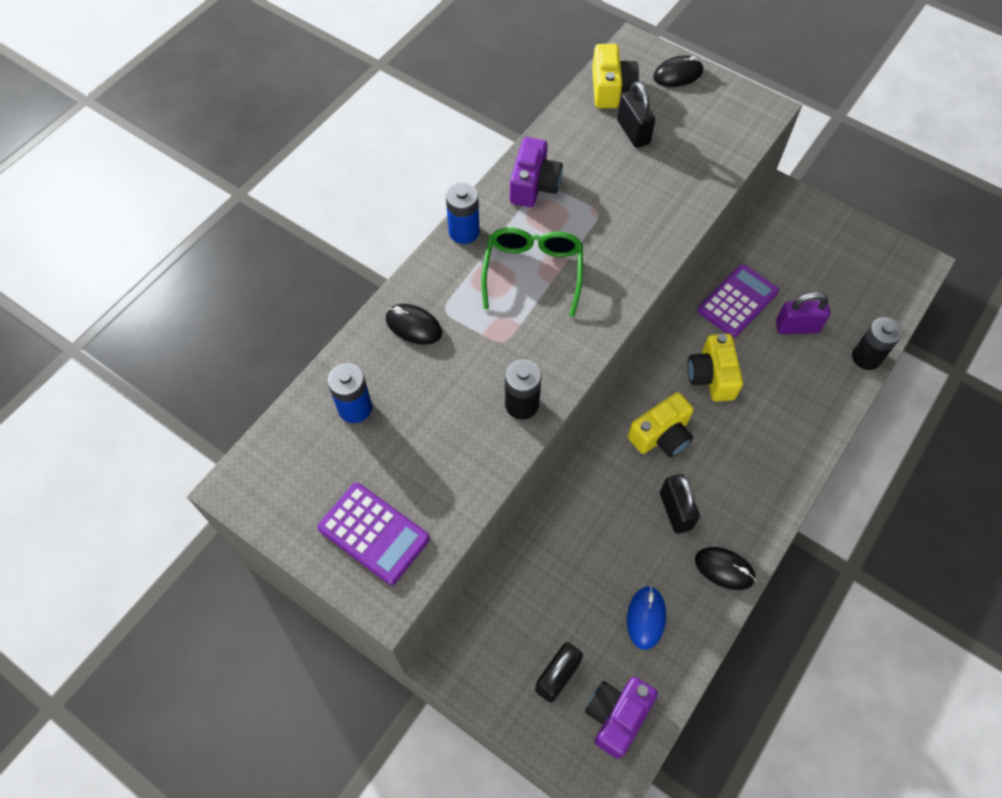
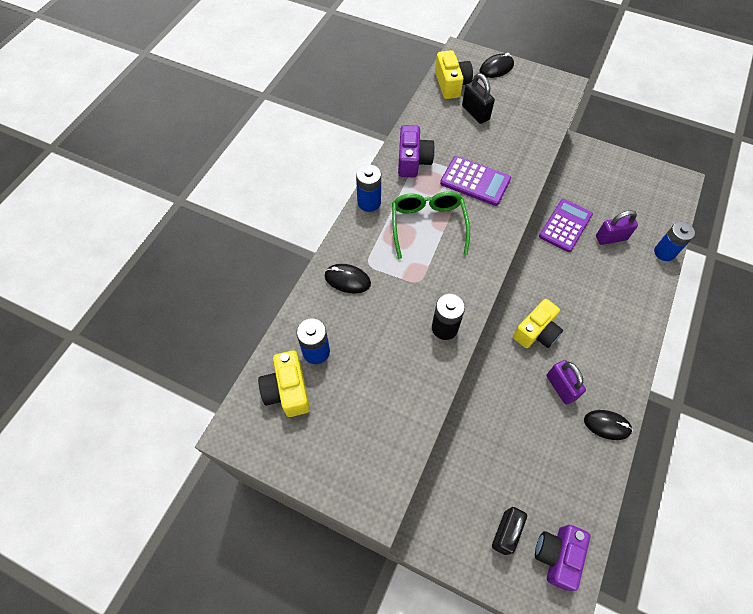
camera: 10 degrees left, 0 degrees up
(374, 533) = (353, 451): purple calculator -> purple calculator (475, 181)
(646, 618) = (560, 473): blue mouse -> none
(675, 511) = (560, 387): black padlock -> purple padlock
(711, 376) = (561, 283): yellow camera -> yellow camera (288, 390)
(866, 357) = (664, 252): black battery -> blue battery

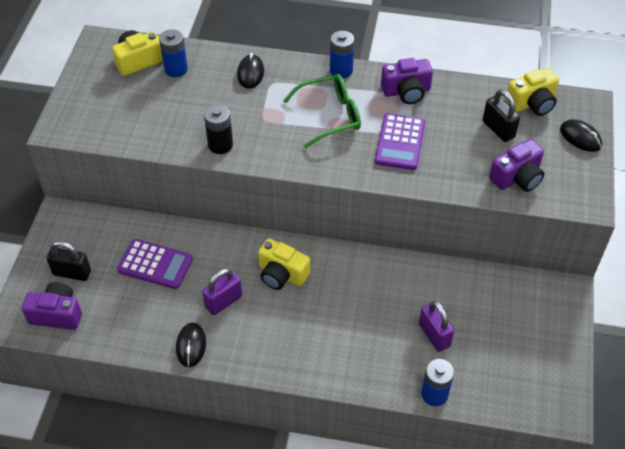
camera: 75 degrees right, 10 degrees down
(475, 113) = (498, 129): black padlock -> black padlock turned 75 degrees counterclockwise
(531, 117) = (517, 177): none -> purple camera
(565, 226) = (433, 287): purple calculator -> purple calculator (155, 264)

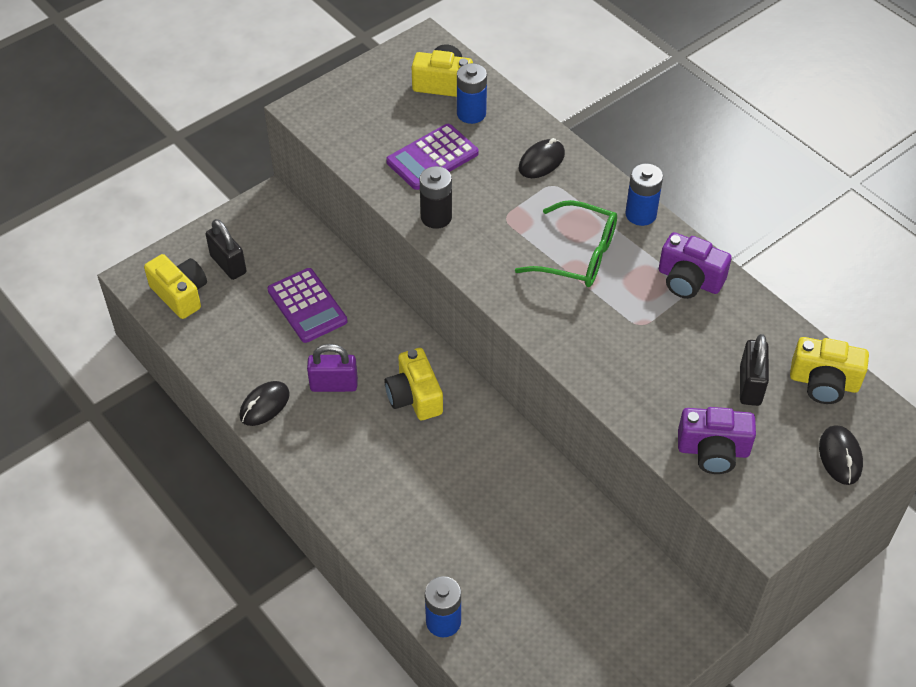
camera: 40 degrees right, 0 degrees up
(57, 314) = (180, 294): purple camera -> yellow camera
(400, 142) = (622, 329): purple calculator -> purple calculator (432, 157)
(434, 335) = (504, 565): purple padlock -> none

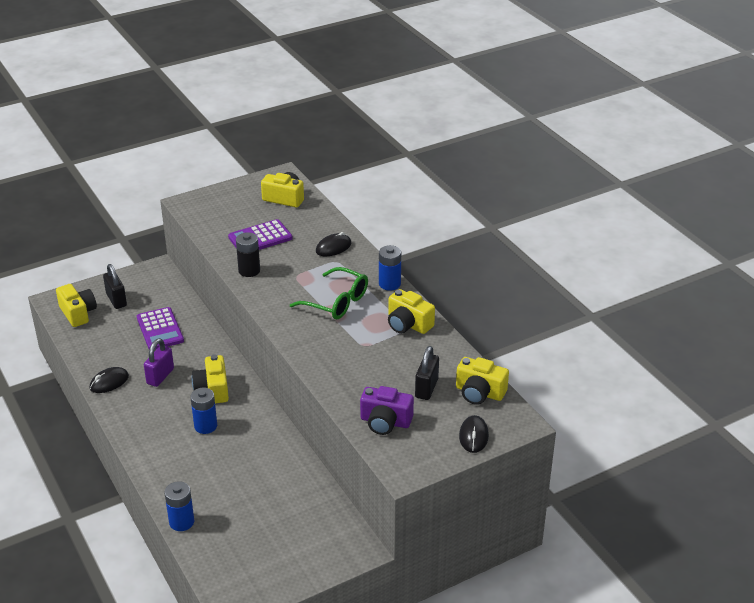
camera: 10 degrees right, 15 degrees down
(334, 385) = (160, 376): purple padlock -> purple padlock turned 75 degrees counterclockwise
(471, 113) = (296, 216): blue battery -> blue battery (205, 426)
(689, 280) = (408, 324): purple camera -> yellow camera

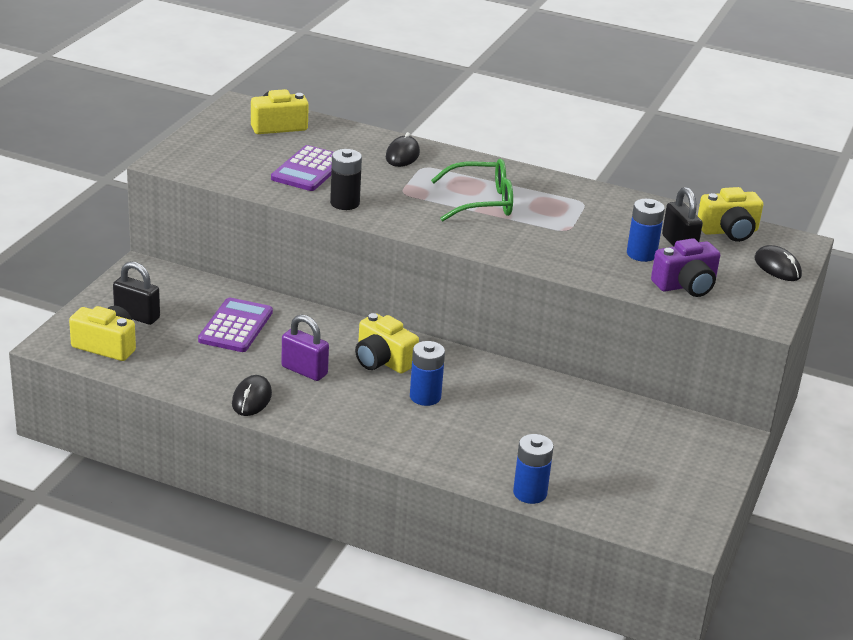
camera: 40 degrees left, 5 degrees down
(160, 329) = (236, 326): purple calculator -> purple calculator turned 105 degrees counterclockwise
(160, 376) = (304, 370): purple padlock -> purple padlock turned 45 degrees counterclockwise
(389, 284) = (509, 170): blue battery -> blue battery (641, 254)
(408, 324) = (580, 198): yellow camera -> none

